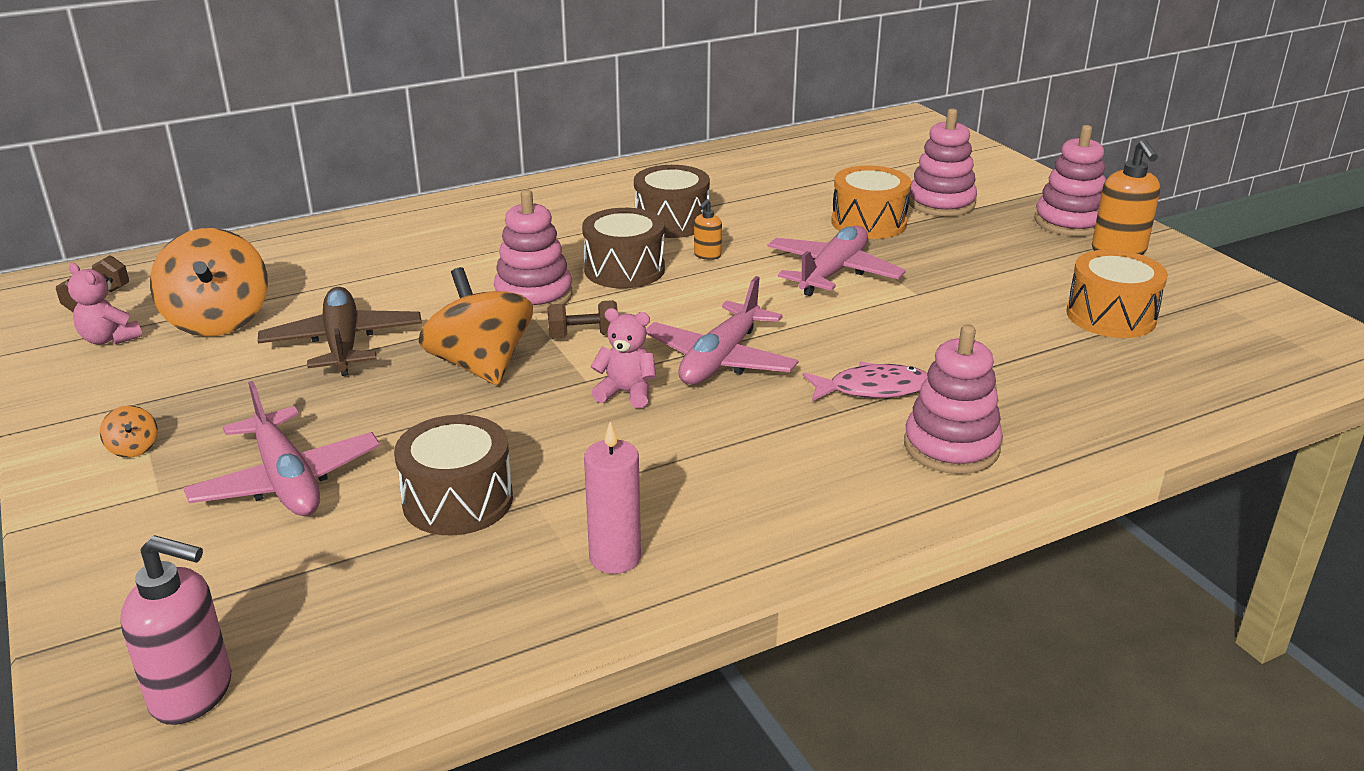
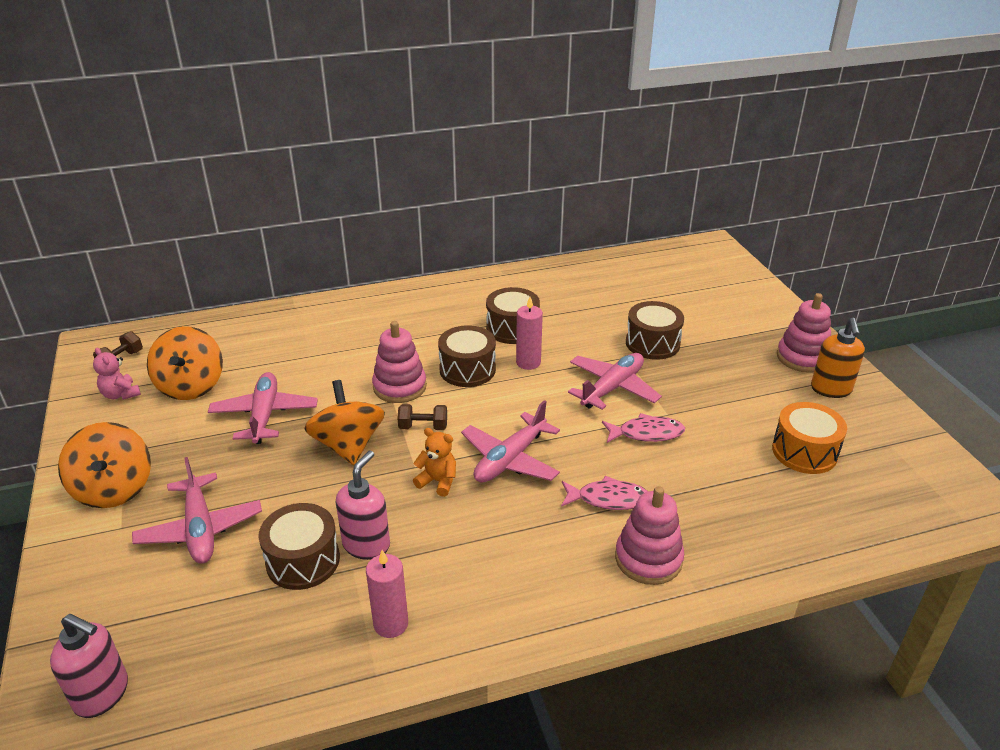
camera: 10 degrees right, 5 degrees up
(133, 448) = (114, 489): orange spinning top -> orange spinning top, size x2.46
(343, 343) = (264, 415): brown plane -> pink plane
(547, 473) = (366, 545): none -> pink soap dispenser
(626, 393) = (438, 481): pink teddy bear -> orange teddy bear
(707, 255) = (528, 362): orange soap dispenser -> pink candle
(868, 223) = (652, 343): orange drum -> brown drum
(897, 315) = (646, 433): none -> pink fish
(941, 203) = (711, 330): pink stacking toy -> none

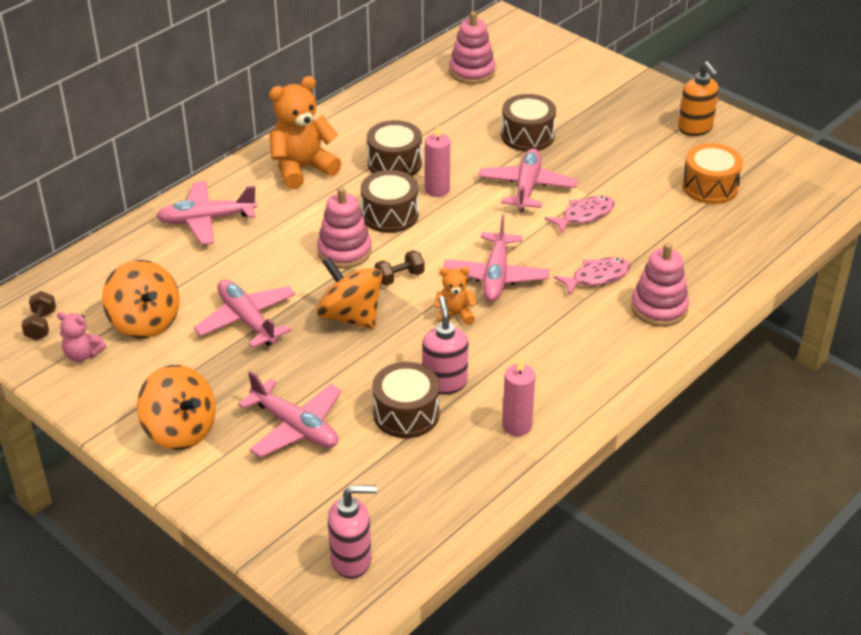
camera: 30 degrees left, 5 degrees up
(321, 323) = (206, 220): none -> pink plane
(433, 308) = (302, 168): none -> orange teddy bear
(802, 357) = (655, 108): pink stacking toy -> pink stacking toy (472, 72)

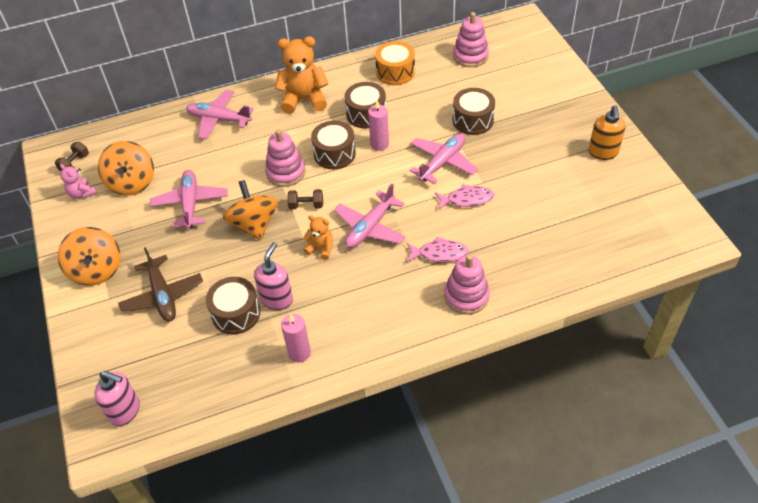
camera: 30 degrees right, 10 degrees up
(295, 427) = (162, 295): pink plane -> brown plane
(710, 187) = (578, 206): orange drum -> orange drum (395, 72)

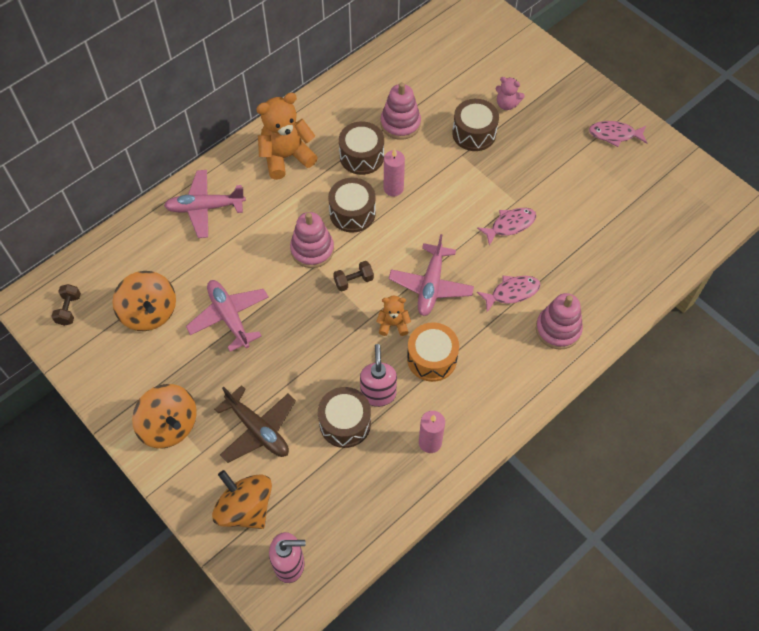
camera: 25 degrees left, 10 degrees up
(82, 193) = (99, 343): pink teddy bear -> pink teddy bear (507, 104)
(254, 224) = (311, 319): orange spinning top -> orange spinning top (245, 508)
(395, 72) = (367, 97): orange drum -> orange drum (432, 358)
(442, 162) = (467, 191): pink plane -> none
(470, 56) = (436, 57): pink stacking toy -> pink stacking toy (400, 124)
(603, 152) = (614, 135): orange soap dispenser -> pink fish

